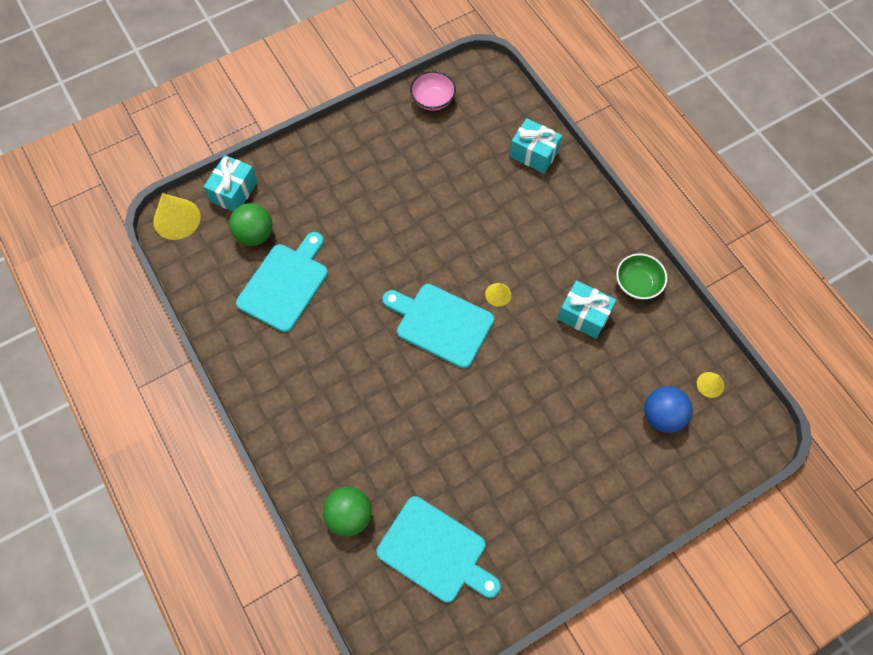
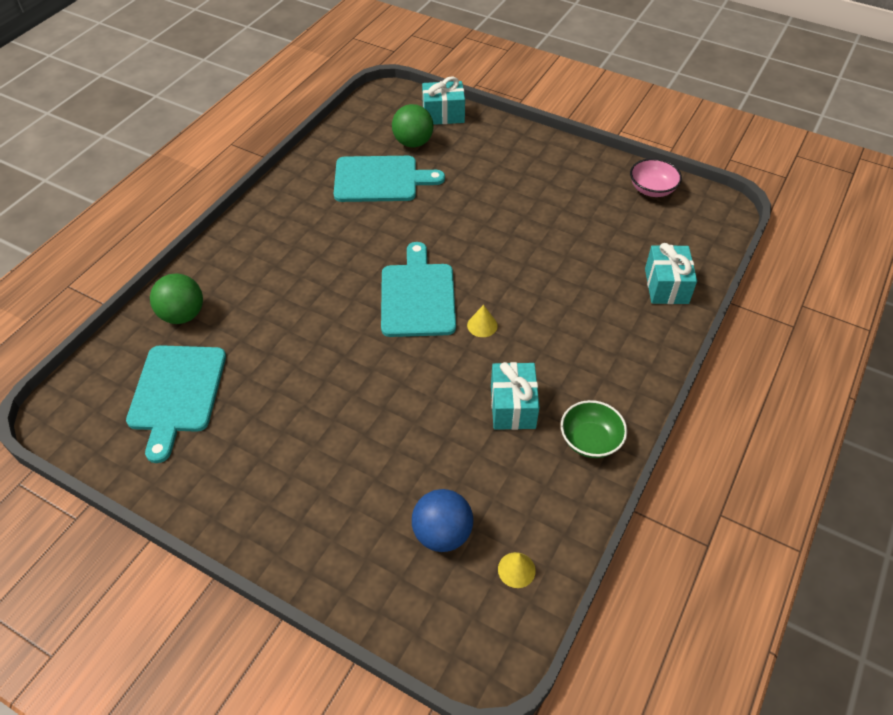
camera: 60 degrees right, 15 degrees down
(177, 219) = (392, 97): yellow cone -> none

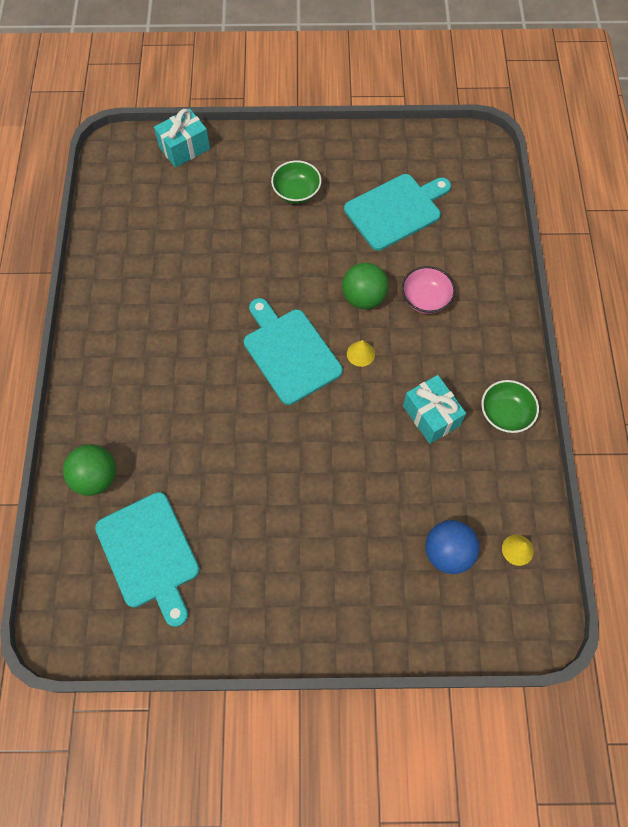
camera: 30 degrees left, 15 degrees up
(380, 179) = (175, 248): turquoise cutting board -> turquoise cutting board (396, 210)
(413, 143) = (178, 193): green ball -> green ball (363, 298)
(516, 180) = (296, 192): none -> green bowl
(652, 189) = (414, 150): pink bowl -> pink bowl (425, 299)
(666, 286) = (480, 242): turquoise gift -> none

